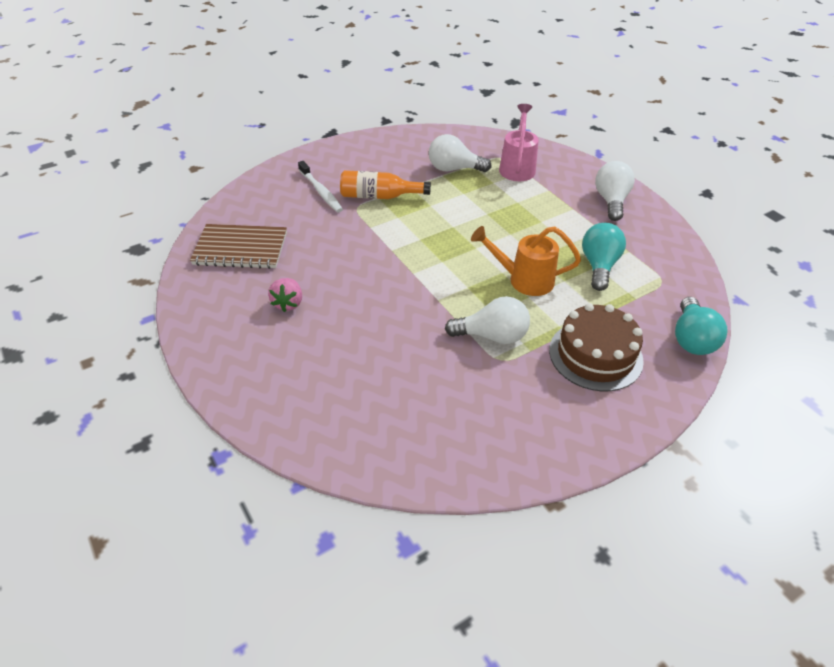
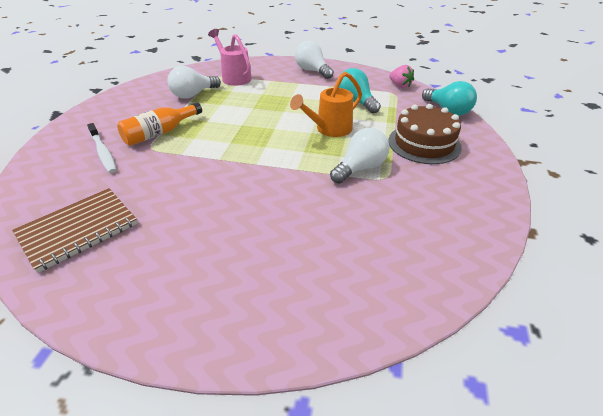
camera: 45 degrees left, 5 degrees down
(288, 303) = (186, 241): pink strawberry -> pink strawberry (400, 86)
(321, 191) = (103, 152): white toothbrush -> white toothbrush turned 45 degrees clockwise

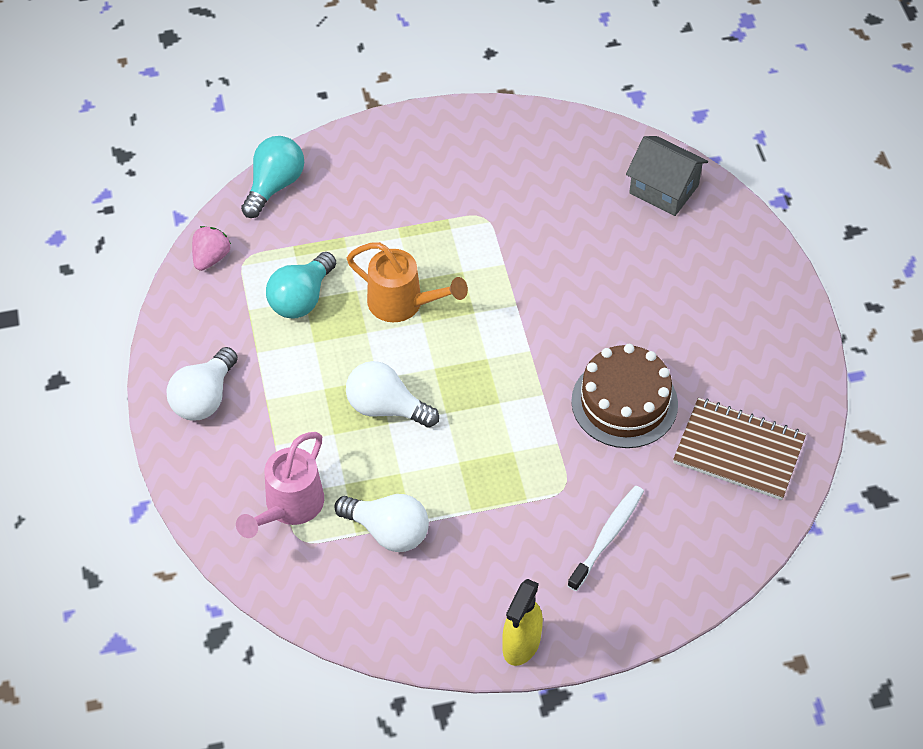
camera: 115 degrees left, 15 degrees up
(91, 111) = (521, 644): none -> yellow spray bottle
(160, 133) = (524, 501): orange bottle -> none
(360, 168) = (478, 244): white light bulb -> white light bulb (386, 407)
(367, 295) = (664, 189): none -> grey house
(424, 143) = (385, 196): brown cake -> brown cake (624, 402)

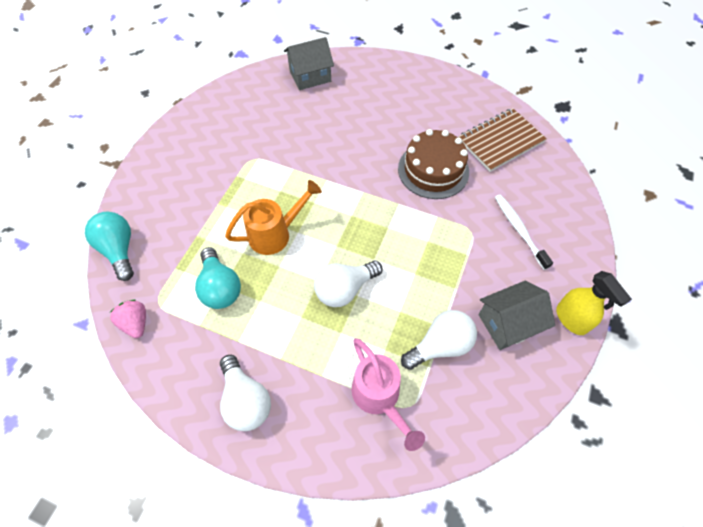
camera: 55 degrees left, 5 degrees up
(466, 583) = (508, 323): none -> grey house

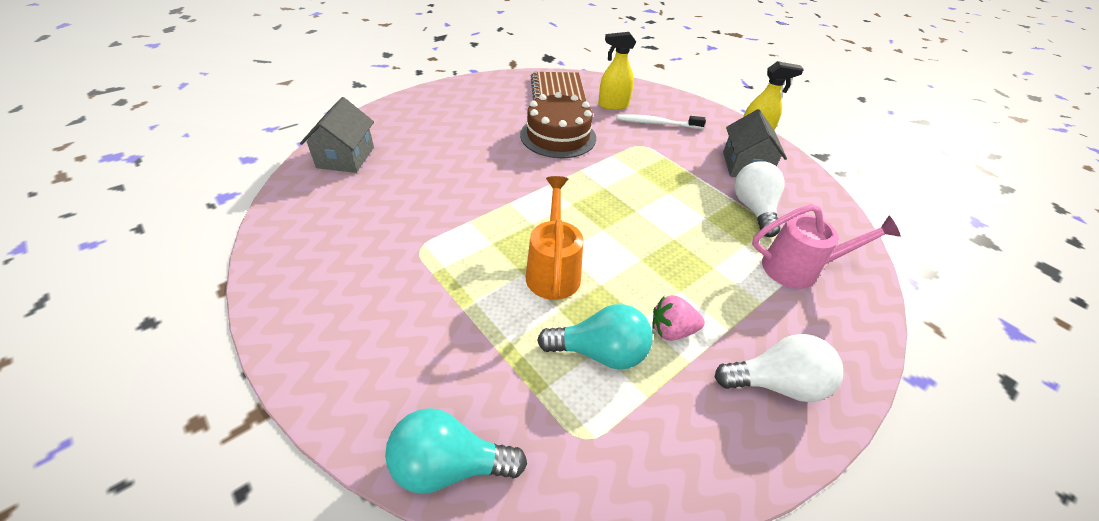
camera: 65 degrees left, 15 degrees down
(136, 323) = (607, 483): pink strawberry -> pink strawberry (672, 330)
(344, 289) = (662, 244): white light bulb -> none
(519, 186) = (613, 105): none -> yellow spray bottle

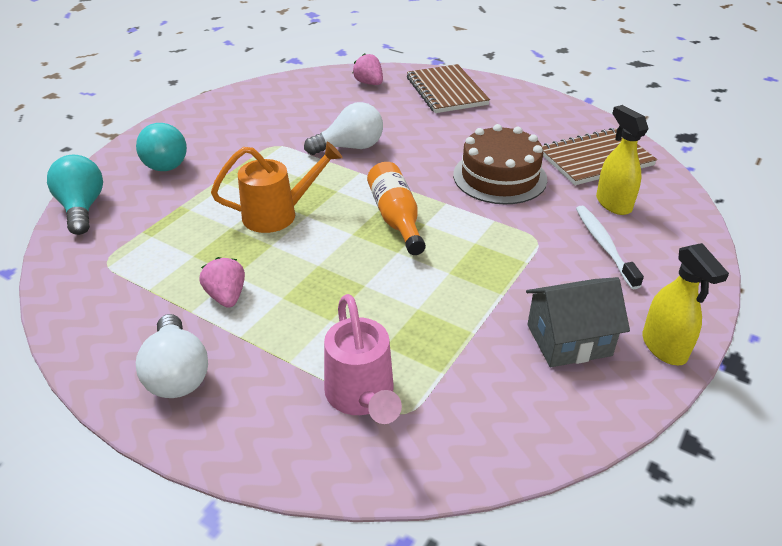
camera: 75 degrees right, 5 degrees down
(345, 157) = (369, 83): grey house -> pink strawberry
(405, 121) = (446, 91): none -> brown notebook
(590, 200) = (396, 218): none -> orange bottle
(600, 352) = (189, 256): turquoise light bulb -> turquoise light bulb (166, 161)
(753, 209) = (465, 351): white light bulb -> white light bulb (350, 147)

